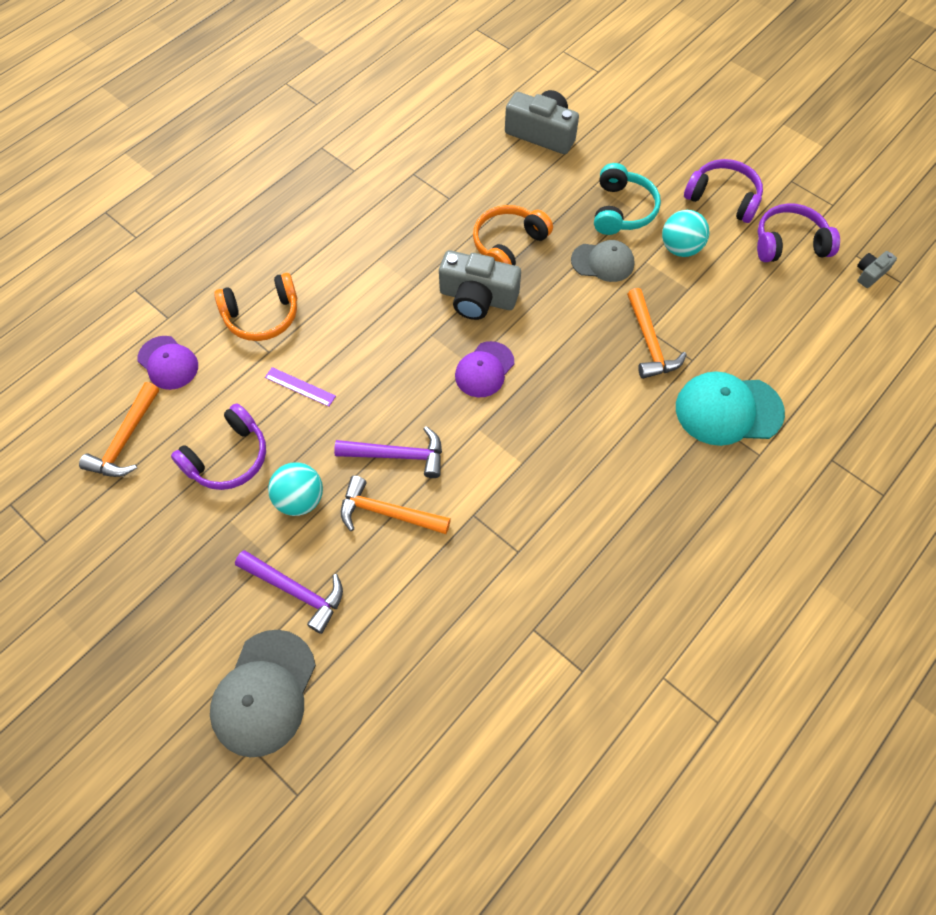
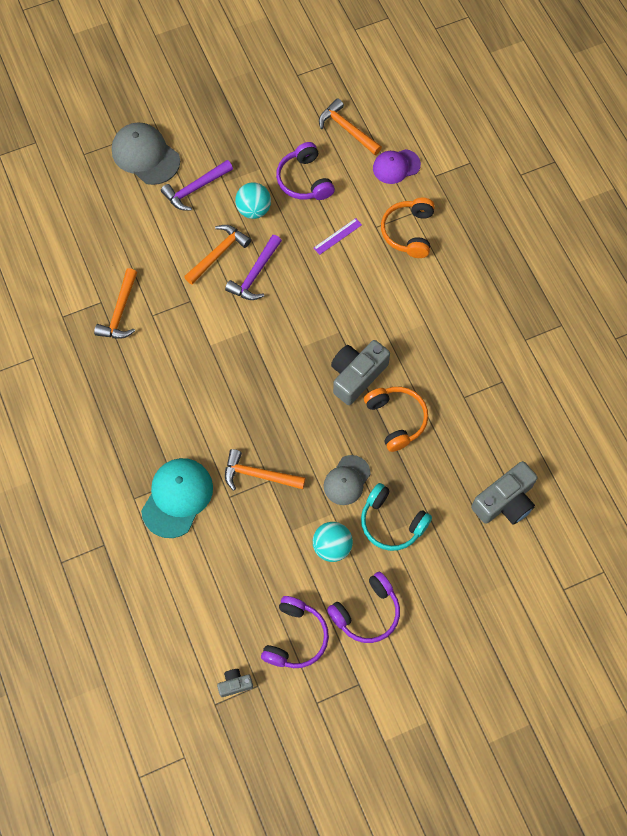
camera: 115 degrees right, 5 degrees up
(484, 369) = (293, 353): purple cap -> none
(535, 595) = (120, 312): none -> orange hammer
(870, 273) = (235, 684): grey camera -> grey camera turned 90 degrees counterclockwise

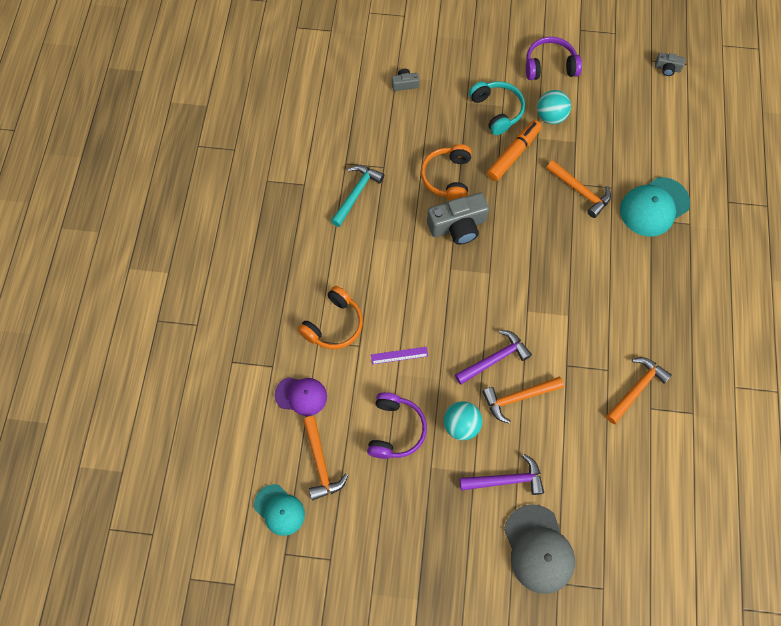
camera: 150 degrees left, 0 degrees up
(295, 637) = (609, 75): purple headphones -> none
(347, 480) = (513, 154): grey cap -> orange marker
(356, 86) = (279, 510): none -> turquoise cap
(471, 357) = (356, 193): none -> turquoise hammer
(505, 501) = (405, 84): grey camera -> grey camera, size x0.49

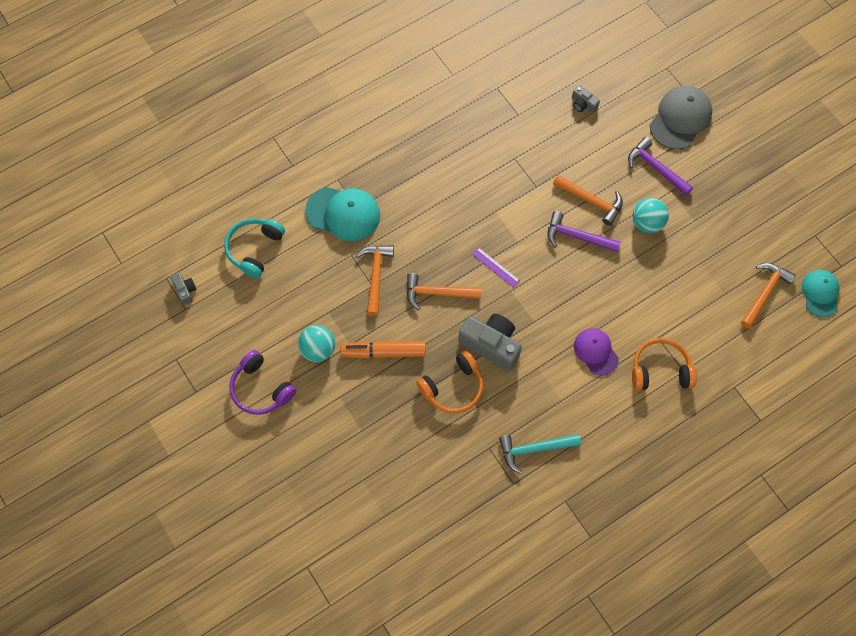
camera: 130 degrees left, 0 degrees up
(301, 396) = (734, 347): purple cap -> purple cap (596, 352)
(395, 430) = (693, 263): purple headphones -> none
(399, 355) = (637, 303): purple ruler -> purple ruler (495, 267)
(405, 84) = (387, 500): grey camera -> grey camera (583, 104)
(497, 110) = (349, 398): turquoise headphones -> turquoise headphones (254, 249)
(636, 388) = (511, 132): orange hammer -> orange hammer (437, 293)

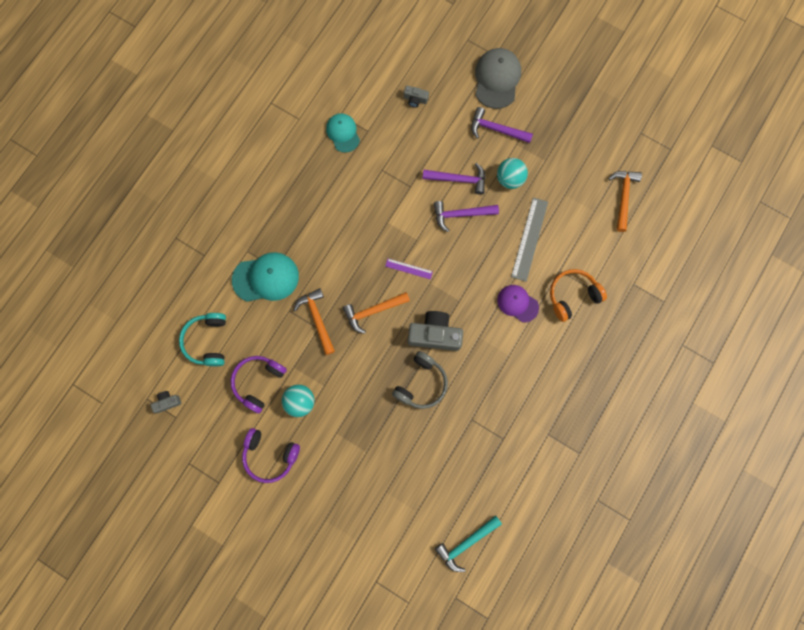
camera: 25 degrees left, 10 degrees up
(185, 290) = (167, 402): grey camera -> grey camera turned 60 degrees counterclockwise
(285, 311) = (258, 382): none -> purple headphones
(384, 352) = (353, 380): orange marker -> none
(453, 387) = (421, 383): orange headphones -> grey headphones
(534, 449) = (506, 404): turquoise hammer -> turquoise hammer (466, 543)
(591, 201) = (459, 179): orange hammer -> purple hammer
(640, 292) = (529, 239): none -> grey ruler
(820, 293) = (664, 179): turquoise cap -> turquoise cap (343, 133)

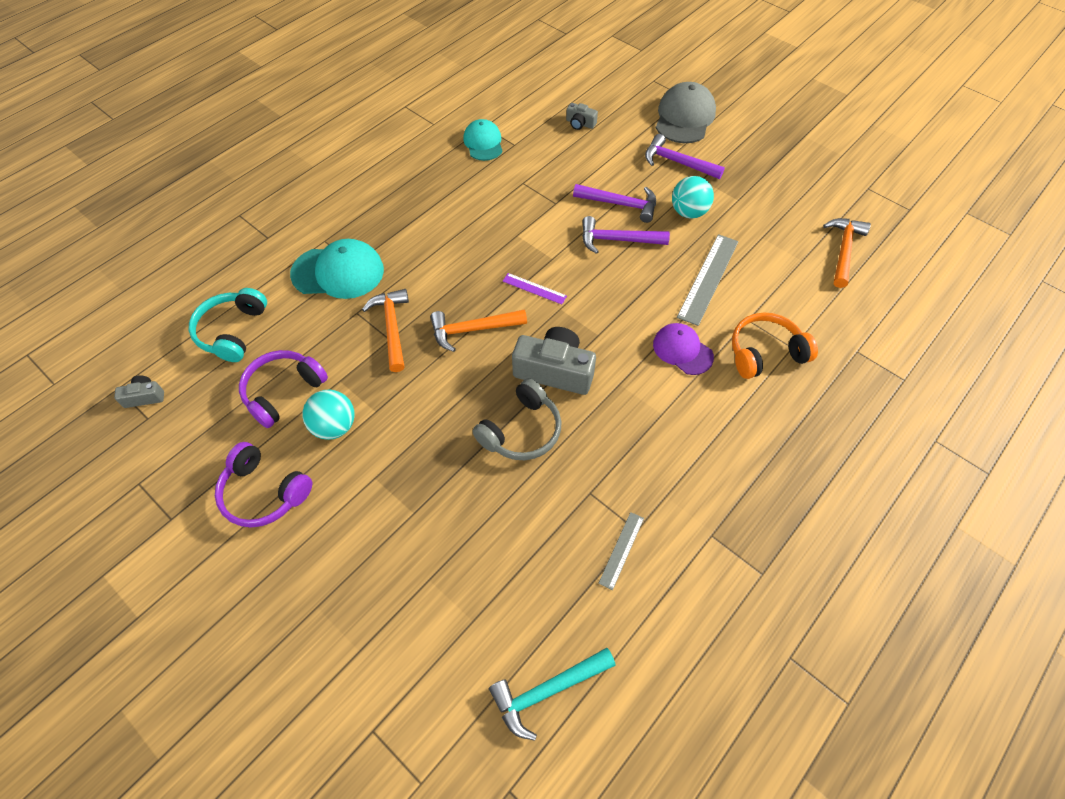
camera: 10 degrees right, 20 degrees down
(495, 453) = (621, 550): none -> grey ruler

